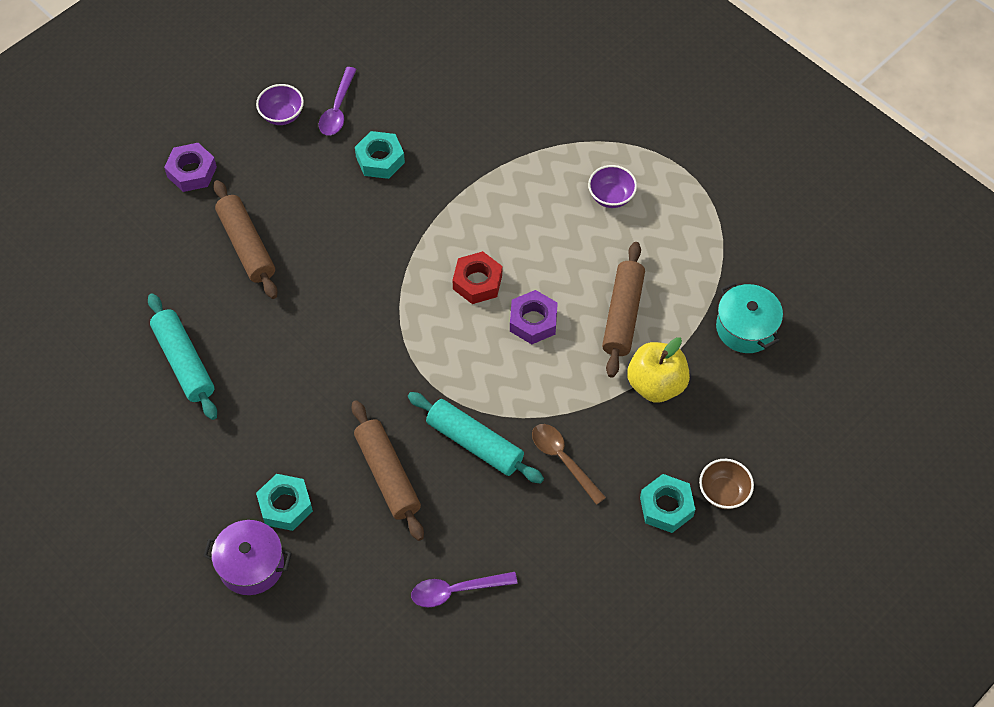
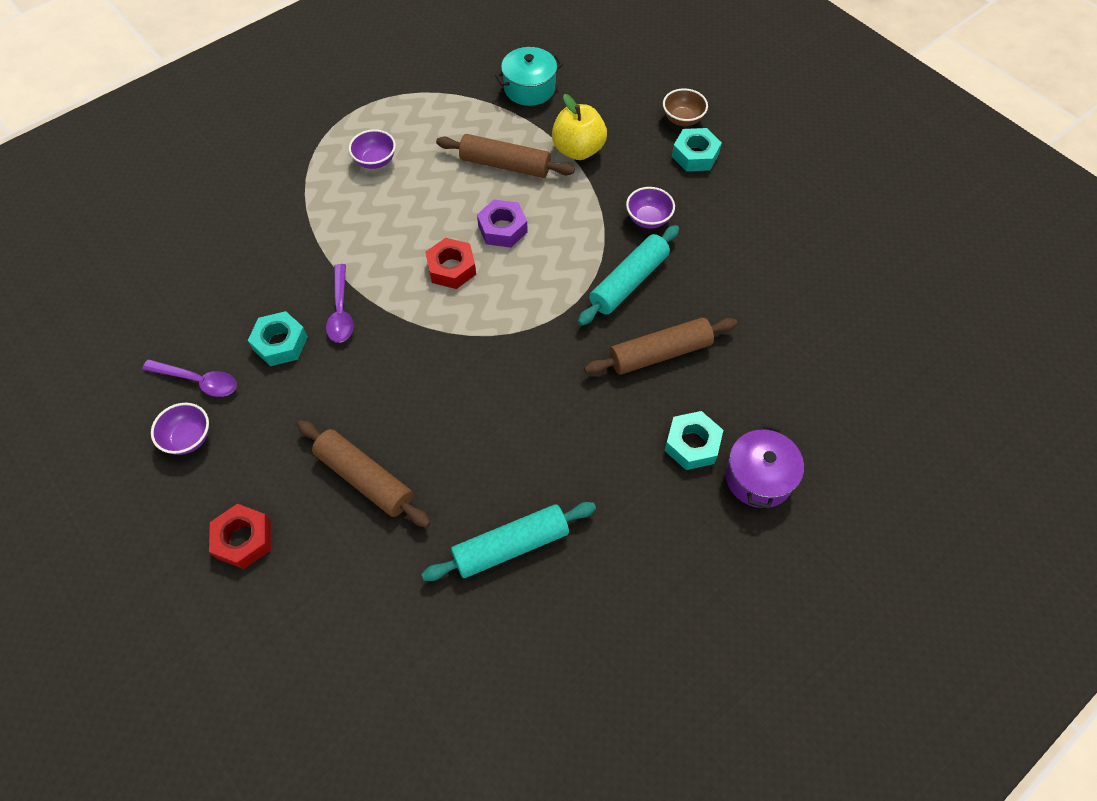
camera: 85 degrees left, 0 degrees up
(192, 172) = (243, 539): purple nut -> red nut
(246, 245) = (364, 478): brown rolling pin -> brown rolling pin turned 60 degrees clockwise
(455, 590) = (778, 306): purple spoon -> purple spoon (341, 312)
(563, 459) = (648, 219): brown spoon -> purple bowl

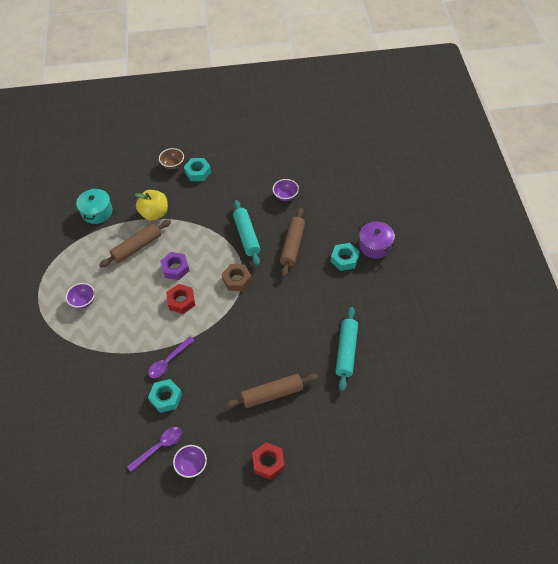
camera: 55 degrees left, 5 degrees down
(341, 312) = (168, 361): purple spoon -> purple spoon turned 105 degrees clockwise
(538, 315) = (237, 280): none -> brown nut
(648, 219) = (218, 209): purple bowl -> purple bowl (285, 196)

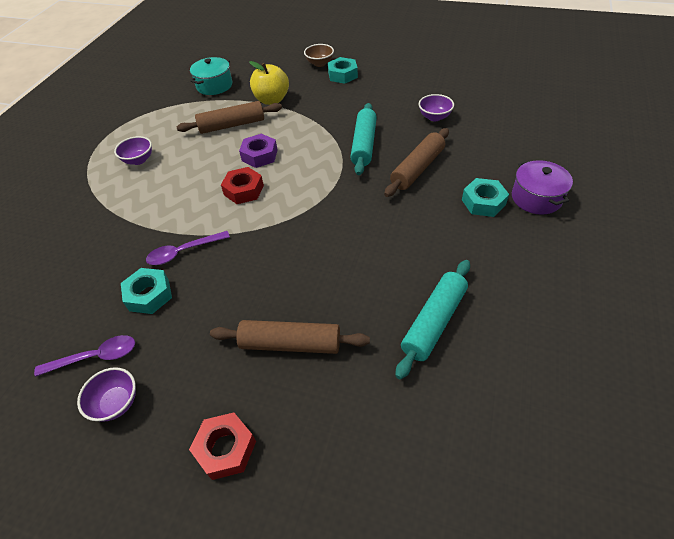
camera: 25 degrees right, 5 degrees down
(237, 280) = (325, 187): brown nut -> none

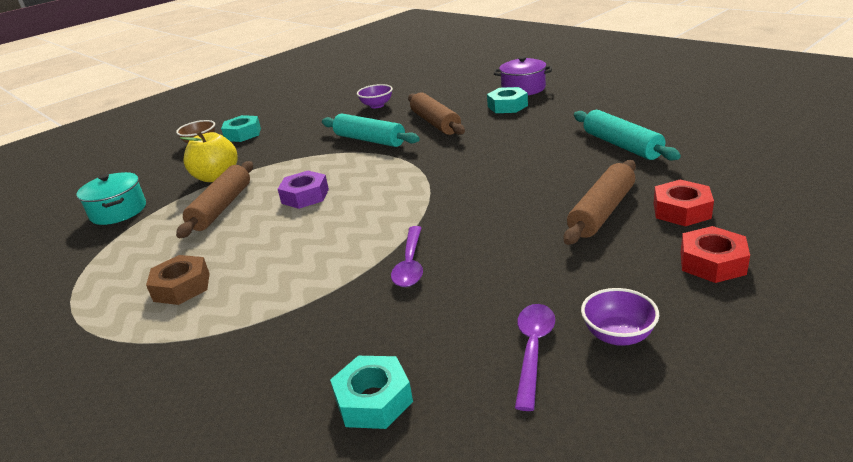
camera: 60 degrees left, 20 degrees down
(139, 160) = (182, 287): purple bowl -> brown nut
(149, 295) = (460, 296): turquoise nut -> turquoise nut (373, 400)
(244, 190) = (352, 212): red nut -> red nut (681, 210)

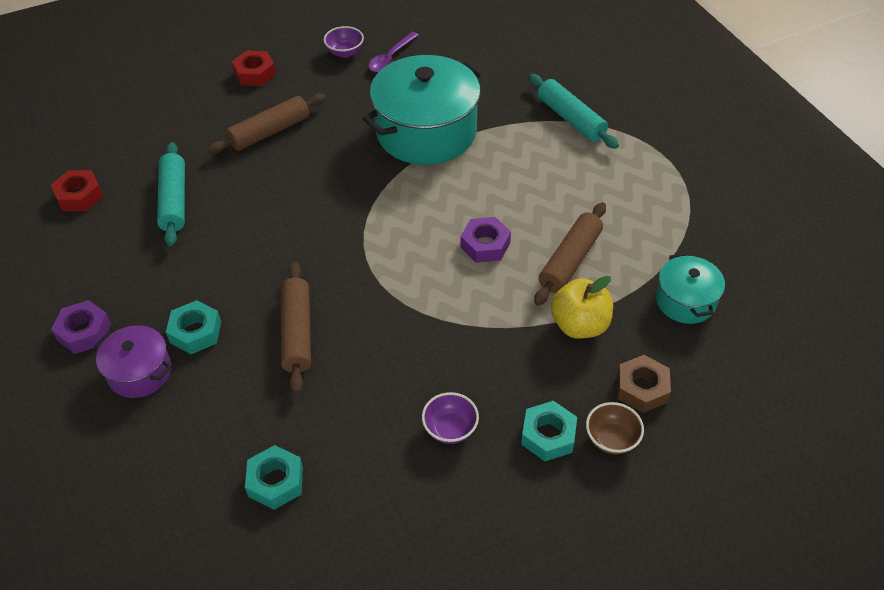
camera: 165 degrees left, 20 degrees up
(182, 287) = (595, 168): brown nut -> brown nut (642, 388)
(369, 140) = (388, 328): turquoise rolling pin -> turquoise rolling pin (571, 119)
(373, 400) = (481, 58): turquoise nut -> turquoise nut (275, 482)
(377, 105) = (340, 430): purple bowl -> purple bowl (450, 429)
(410, 264) = (426, 132): purple spoon -> turquoise pot
(583, 88) = (84, 332): none -> purple nut
(681, 210) = (222, 114): red nut -> red nut (79, 196)

